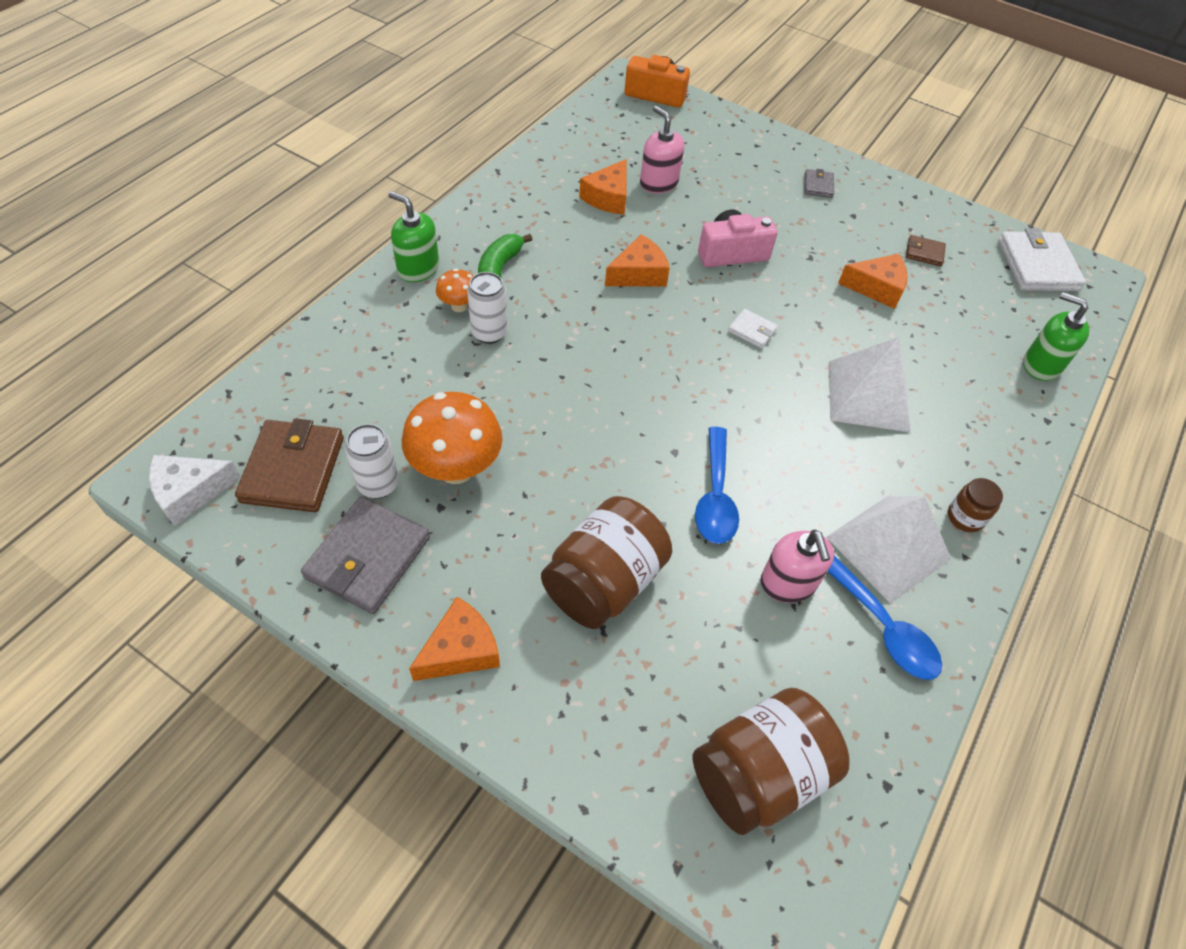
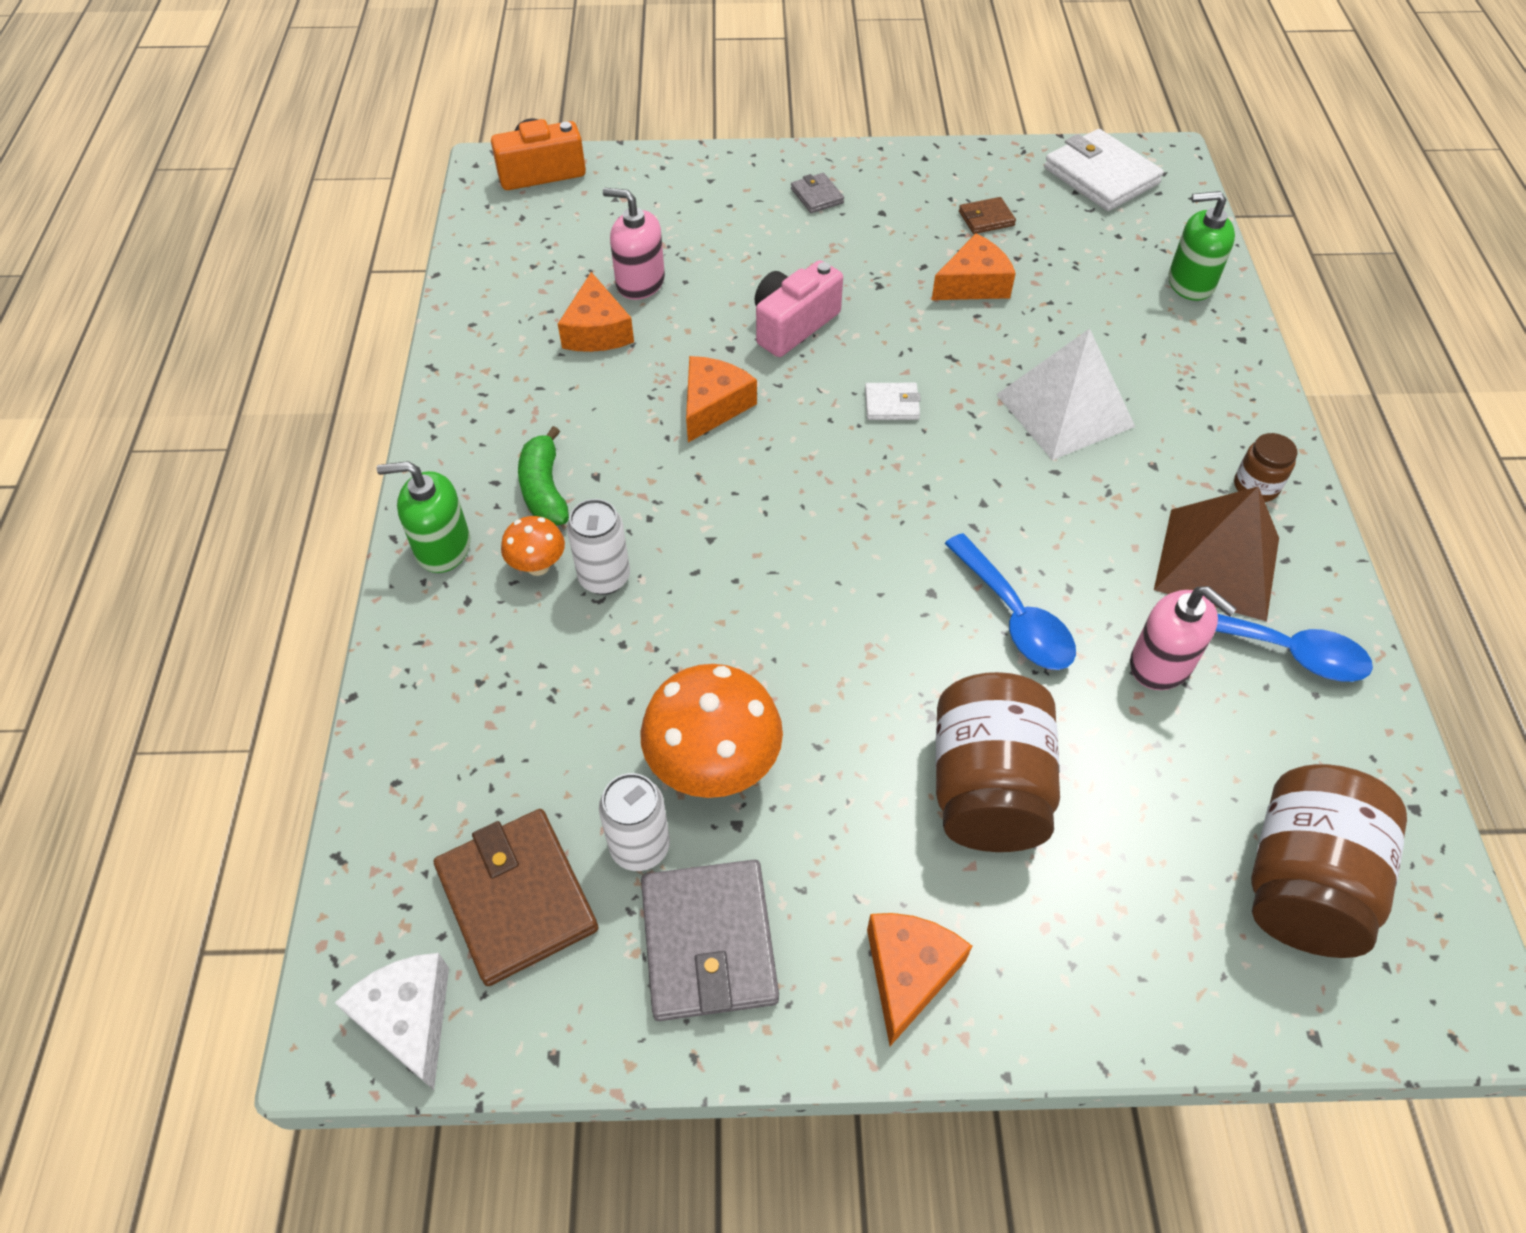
camera: 30 degrees left, 0 degrees up
(190, 492) = (408, 1018): white cheese -> white cheese turned 120 degrees clockwise
(888, 547) = (1217, 563): white pyramid -> brown pyramid

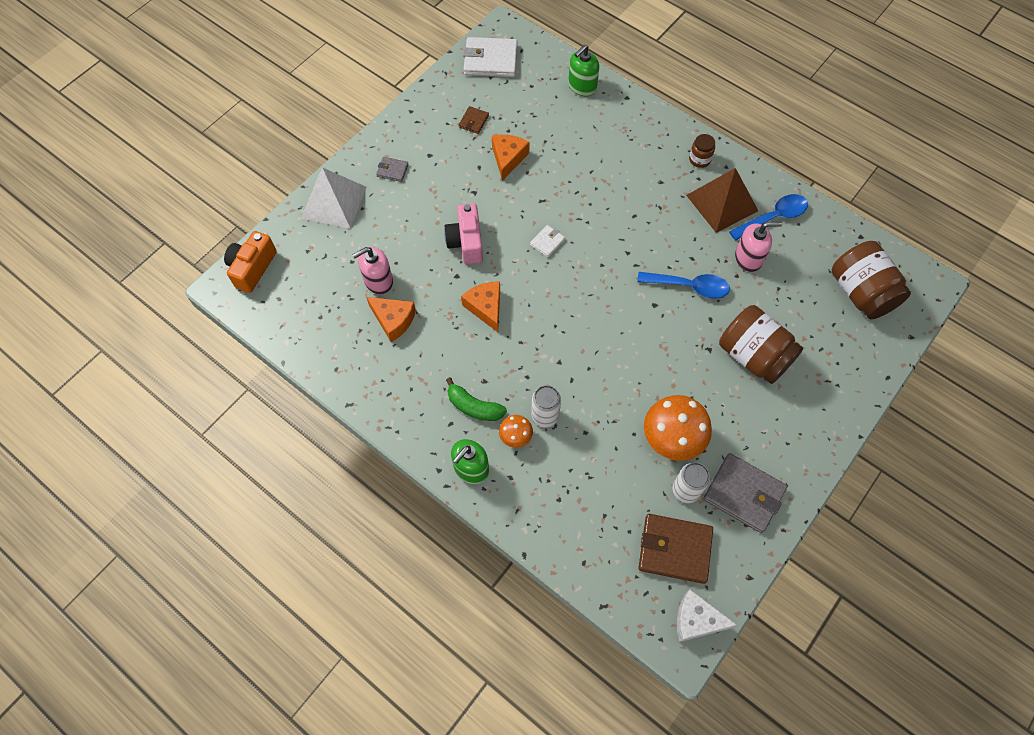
camera: 50 degrees left, 10 degrees up
(908, 973) = (803, 437): orange cheese -> none
(1065, 410) = (607, 186): white pyramid -> white pyramid (334, 202)

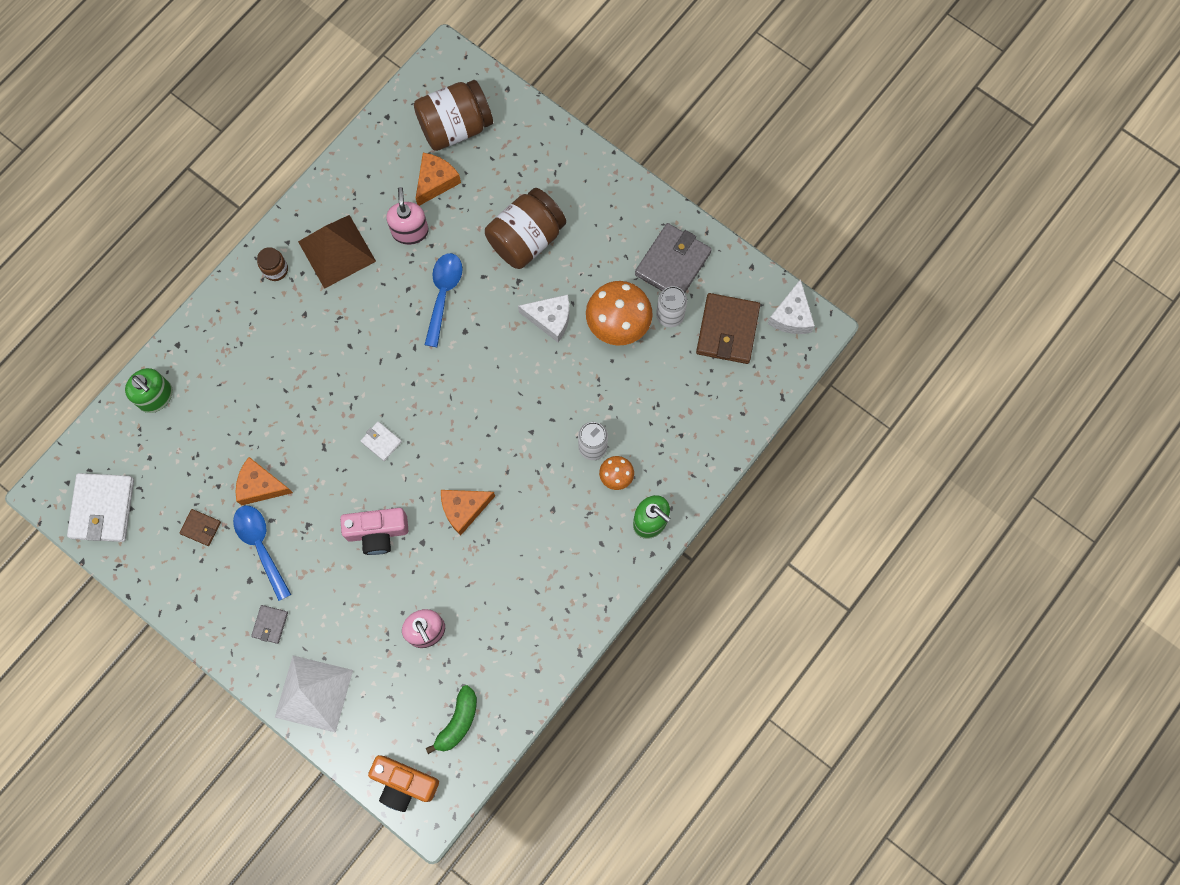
camera: 90 degrees left, 10 degrees up
(393, 320) = (478, 610): orange cheese -> orange cheese (436, 181)
(474, 406) = (582, 519): green banana -> green banana (458, 722)
(672, 377) = (550, 319): none -> white cheese
(773, 217) = (359, 200): blue spoon -> blue spoon (261, 546)

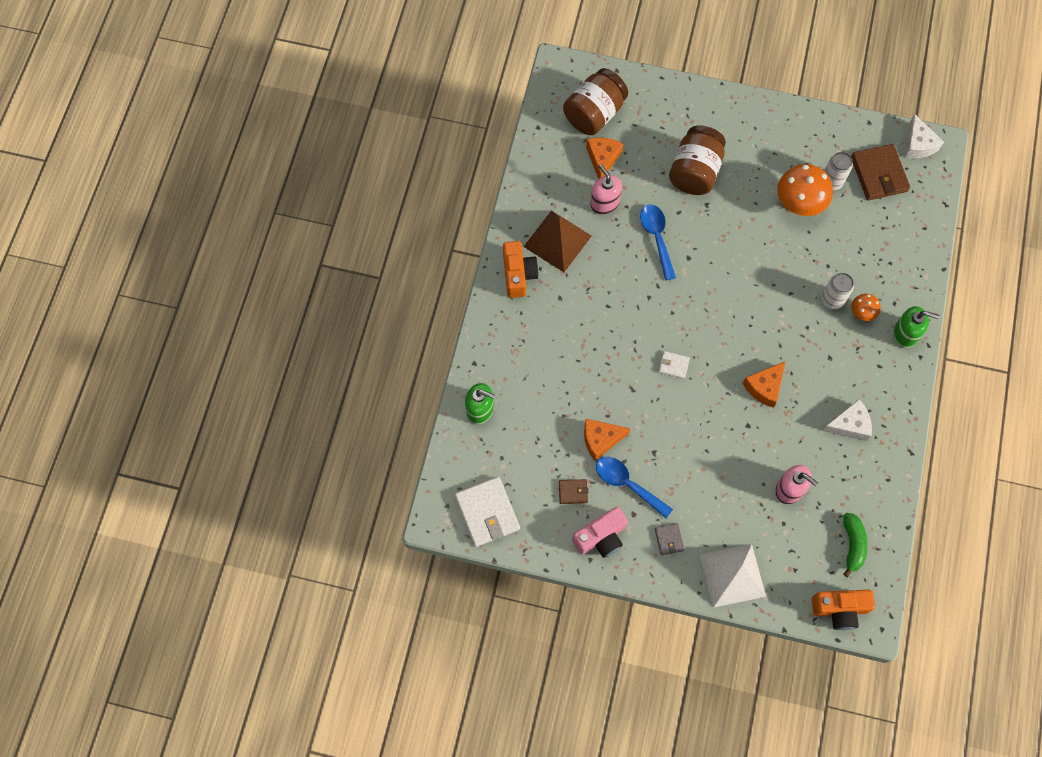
camera: 25 degrees left, 5 degrees down
(275, 270) = (518, 274): brown jar -> orange camera
(377, 532) = (710, 433): pink camera -> pink camera (601, 537)
(550, 319) = (746, 221): white cheese -> white cheese (849, 425)
(673, 263) = (811, 144): grey wallet -> none

